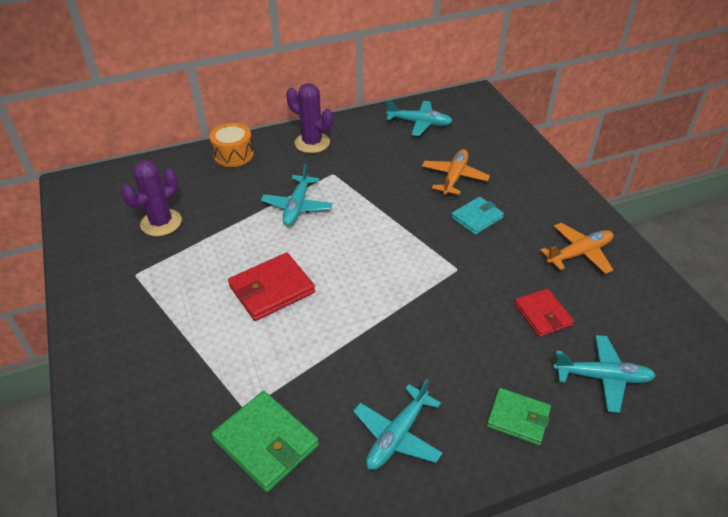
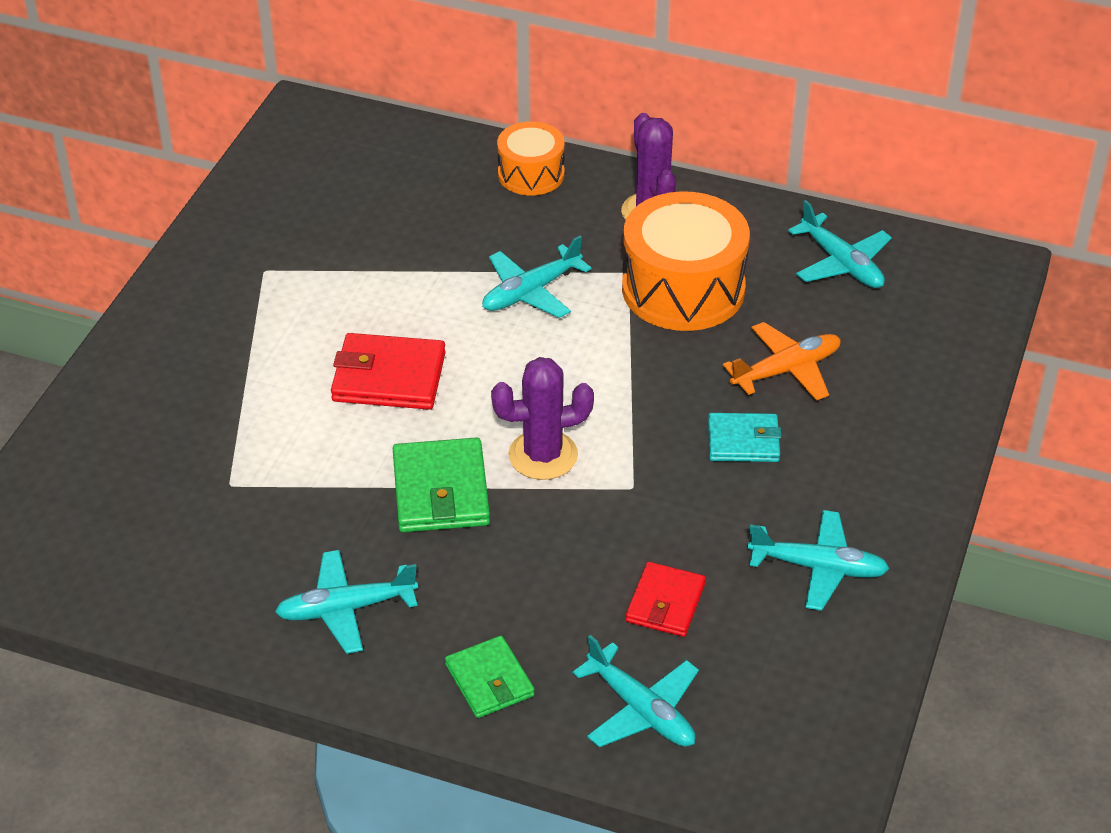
camera: 40 degrees right, 0 degrees up
(161, 223) = (352, 221): purple cactus -> purple cactus (543, 455)
(266, 443) = (216, 529): green wallet -> green wallet (441, 491)
(367, 167) = (683, 289): none -> orange drum
(579, 253) = (819, 568): orange plane -> turquoise plane

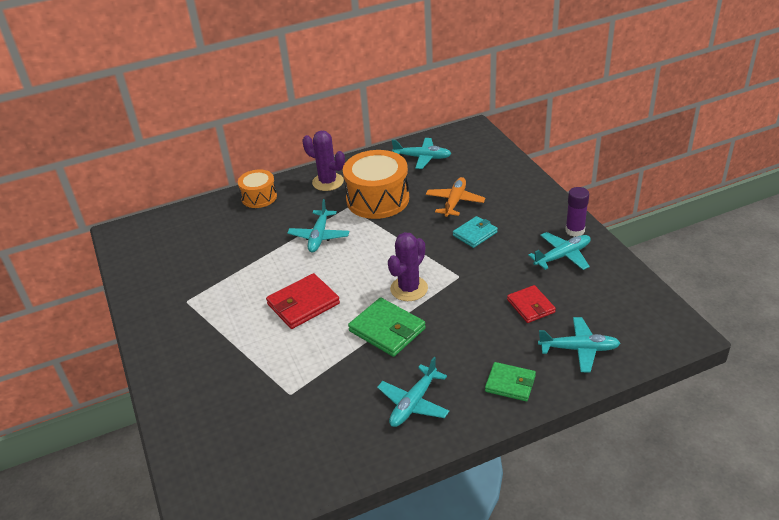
camera: 40 degrees left, 5 degrees down
(896, 544) = (575, 230): none -> purple glue stick

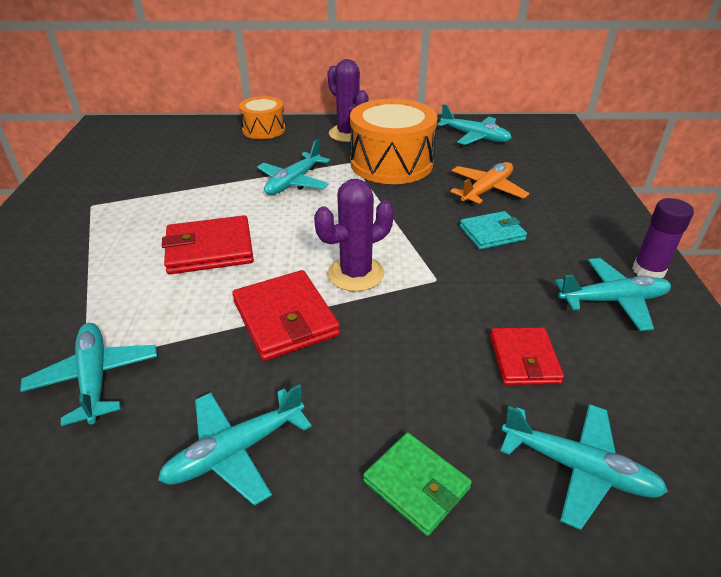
camera: 20 degrees right, 0 degrees up
(305, 399) = (95, 378): none -> turquoise plane
(387, 330) = (285, 318): green wallet -> red wallet

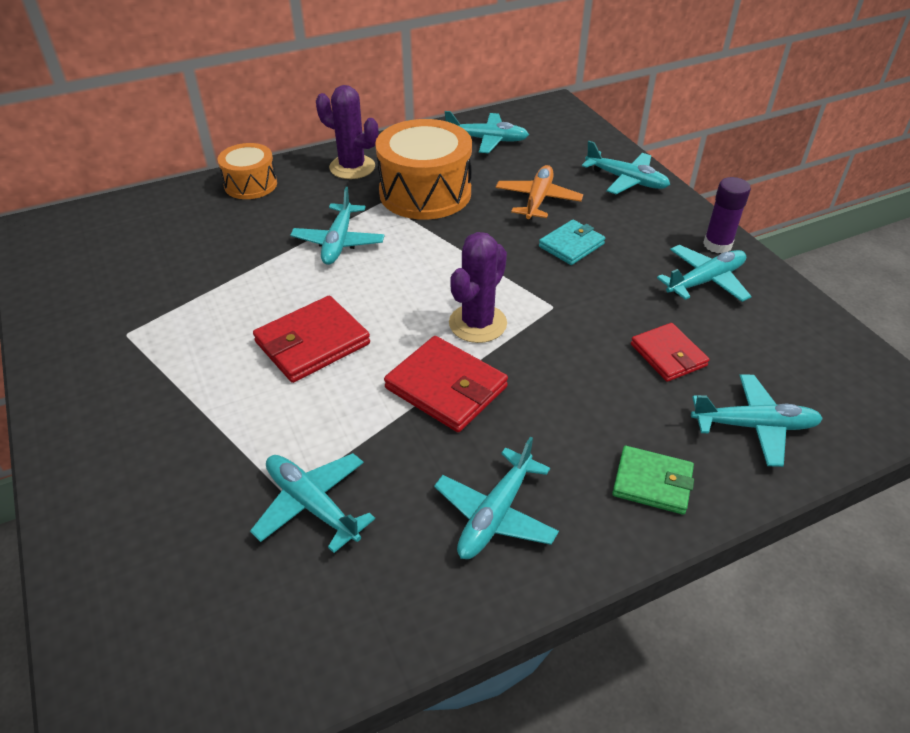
camera: 25 degrees left, 5 degrees up
(585, 193) = (626, 180): none -> turquoise plane

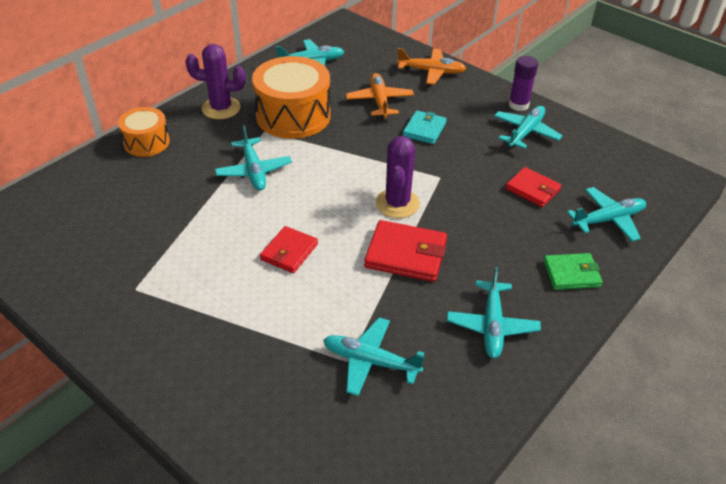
camera: 25 degrees left, 0 degrees up
(312, 343) = (289, 252): red wallet -> red wallet, size x0.66
(626, 180) = (431, 71): turquoise plane -> orange plane

